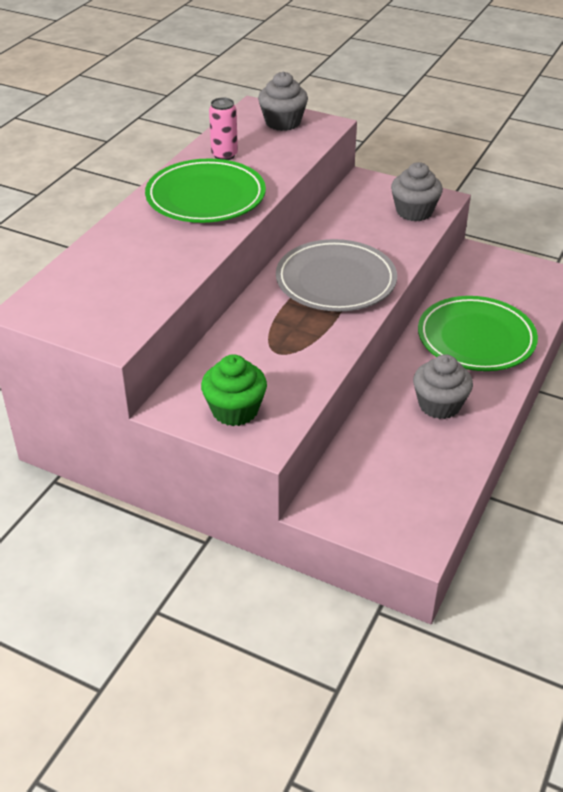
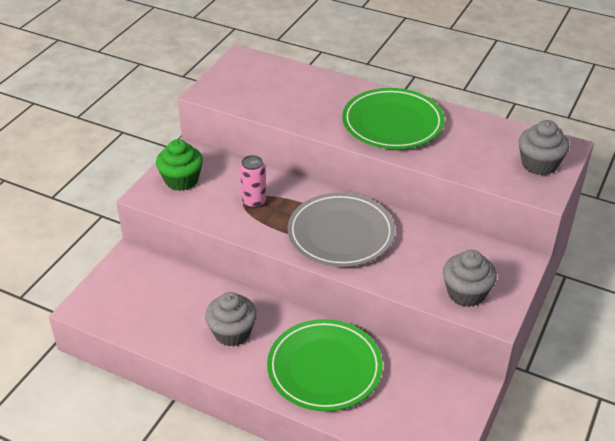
camera: 90 degrees right, 0 degrees up
(224, 155) = (465, 131): pink can -> pink can (254, 202)

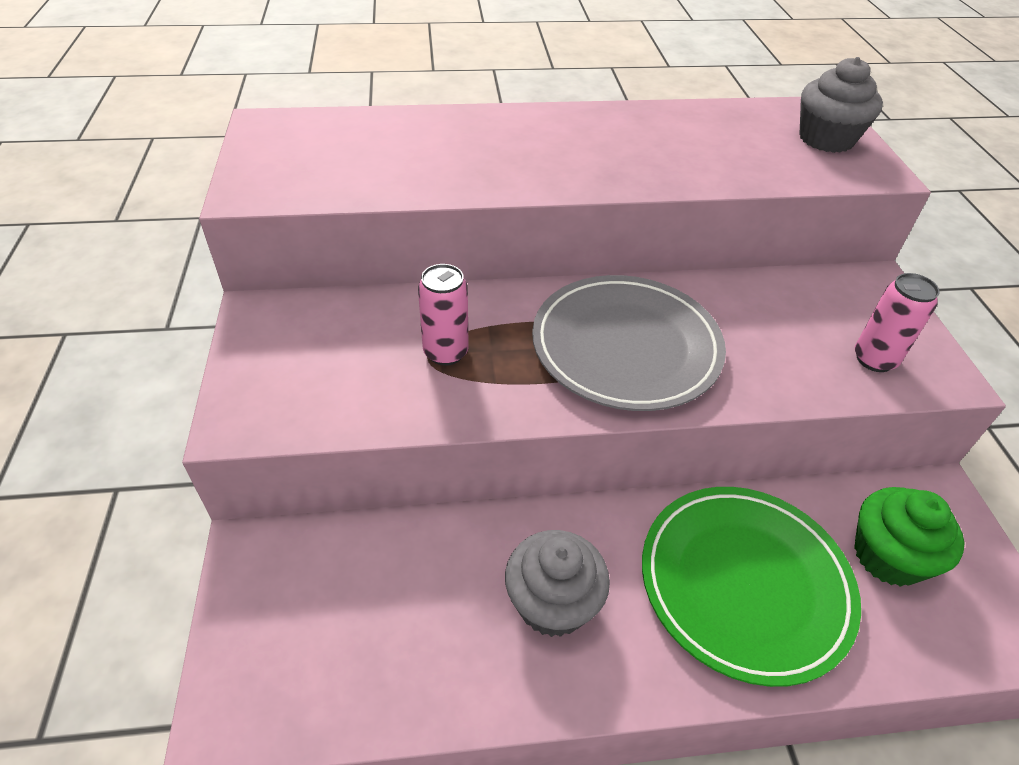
camera: 35 degrees left, 5 degrees up
(181, 180) = (286, 367): green cupcake -> green cupcake (888, 556)
(392, 123) = (591, 147): green plate -> none
(466, 293) = (874, 359): grey cupcake -> pink can

